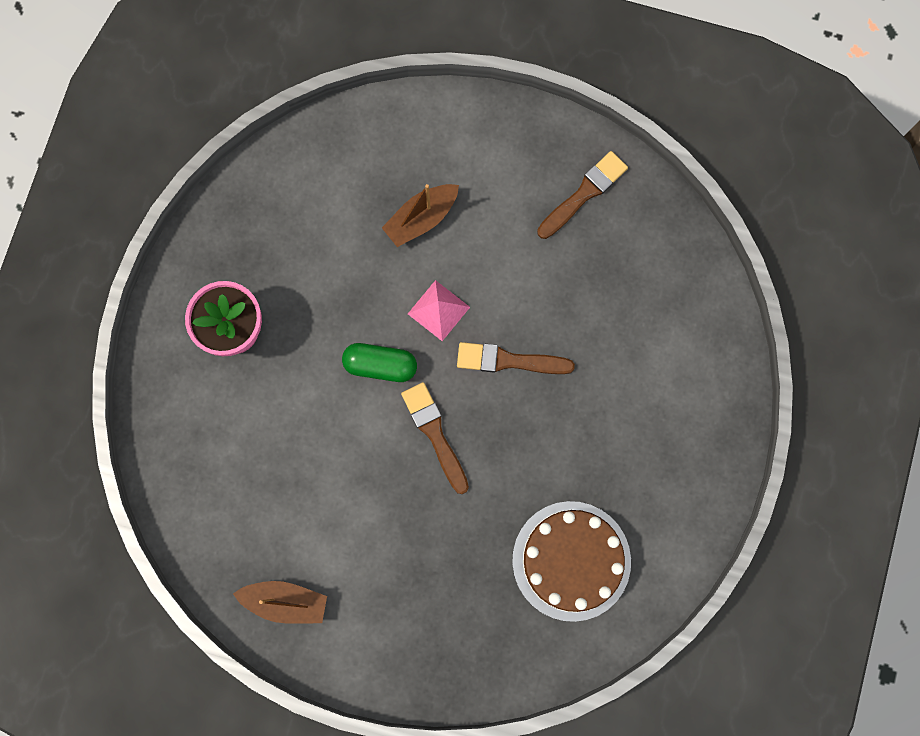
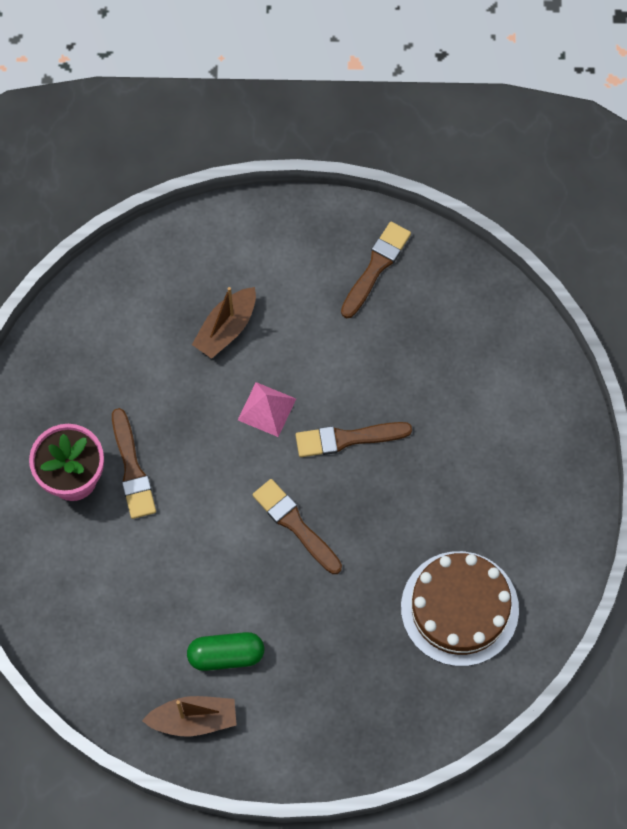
camera: 15 degrees left, 10 degrees down
(293, 337) = (132, 469): none -> brown brush
(380, 365) = (225, 474): green capsule -> green capsule (226, 655)

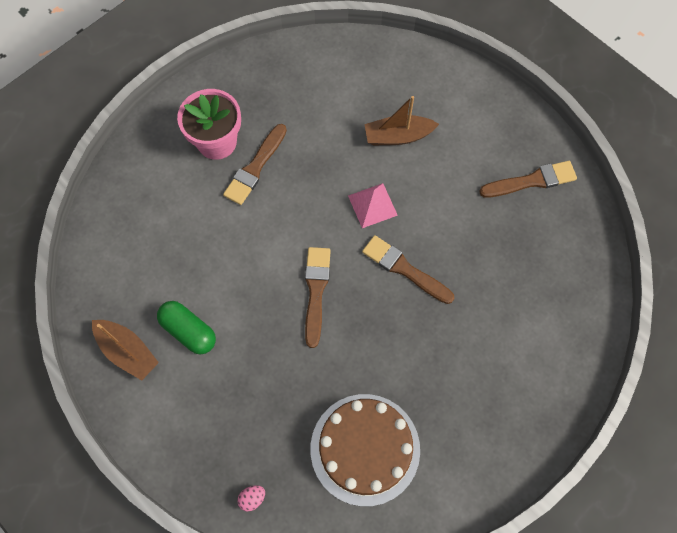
camera: 45 degrees right, 0 degrees up
(413, 727) = (252, 498): none -> pink egg

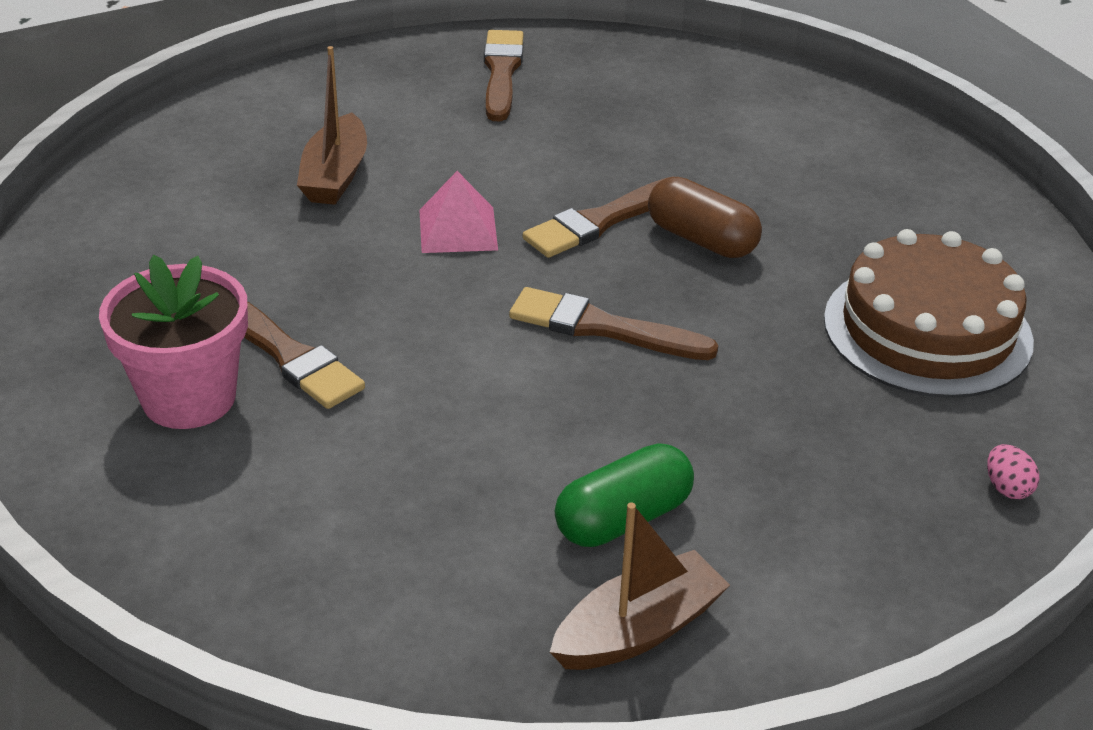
camera: 75 degrees left, 30 degrees down
(406, 322) = (701, 239): none -> brown capsule

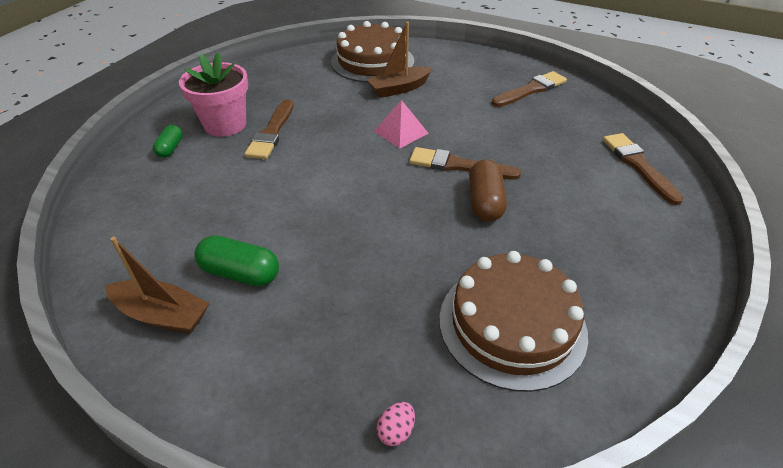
camera: 55 degrees right, 5 degrees up
(182, 490) = (170, 148): none -> green capsule
(210, 161) = (372, 61): none -> brown cake
(602, 327) = (377, 202): brown brush -> brown brush (638, 165)

